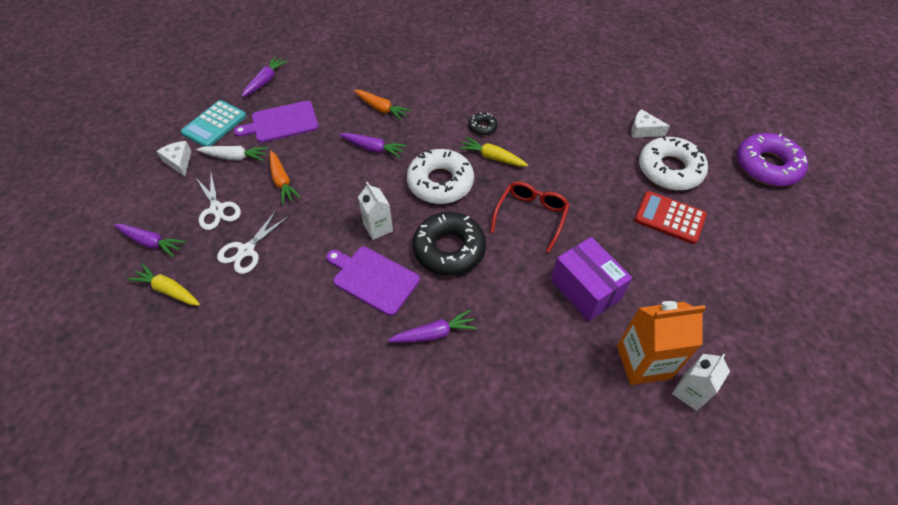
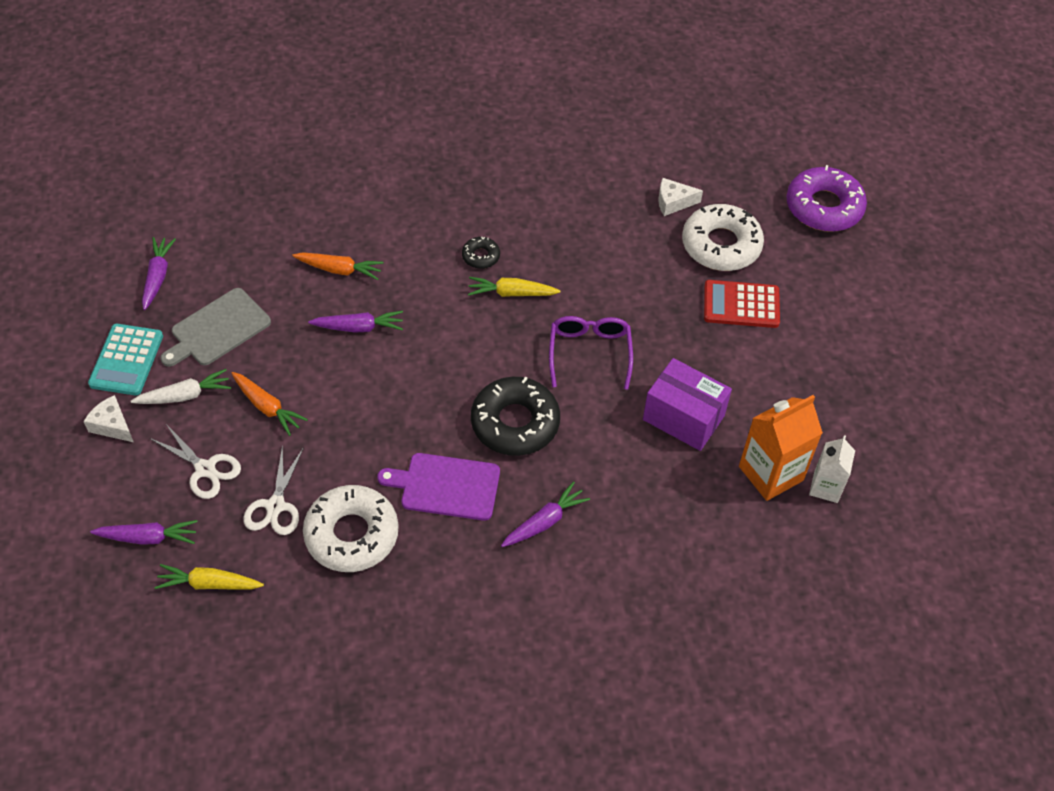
camera: 25 degrees left, 0 degrees up
(281, 123) = (218, 329): purple cutting board -> grey cutting board
(378, 227) = (419, 425): white carton -> none
(440, 182) = (464, 345): white donut -> white donut (351, 534)
(531, 216) = (589, 353): red glasses -> purple glasses

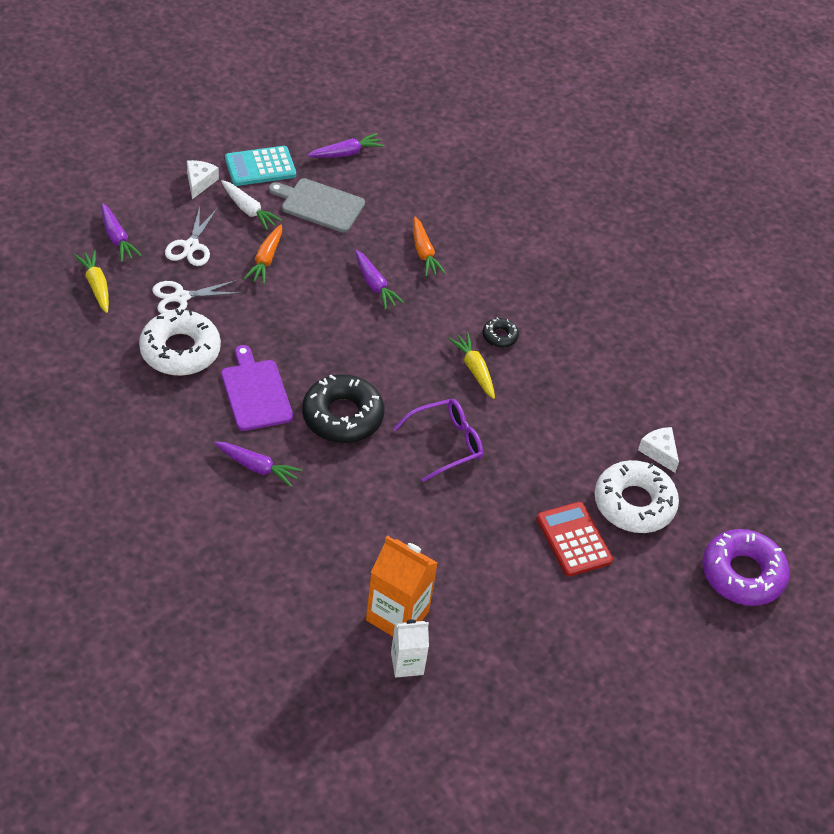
camera: 60 degrees right, 5 degrees down
(683, 418) = (418, 532): purple box -> none

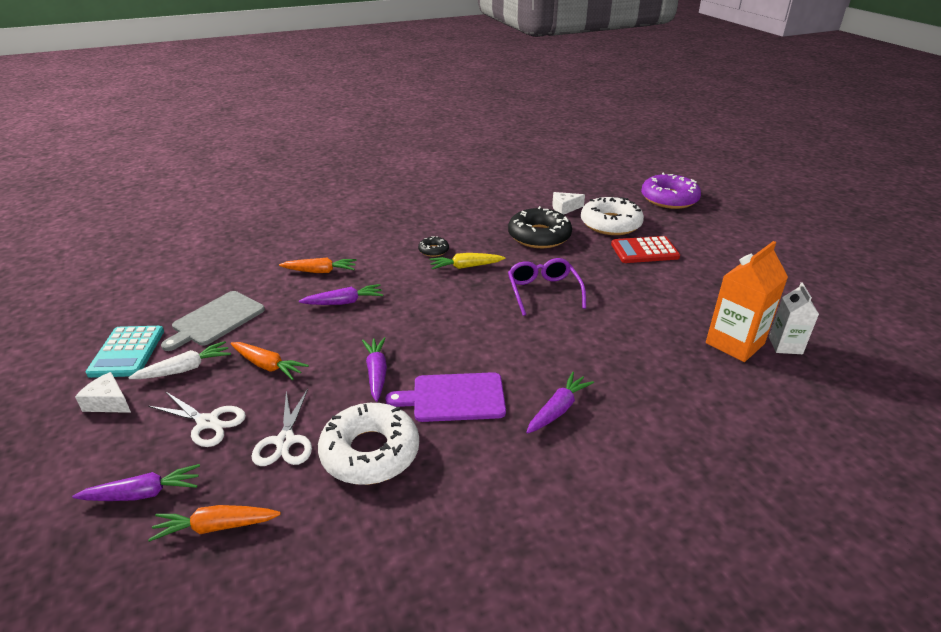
camera: 70 degrees left, 15 degrees down
(96, 286) = (216, 527): yellow carrot -> orange carrot
(342, 416) = (500, 343): black donut -> black donut (539, 236)
(346, 153) = (159, 295): purple carrot -> purple carrot (376, 373)

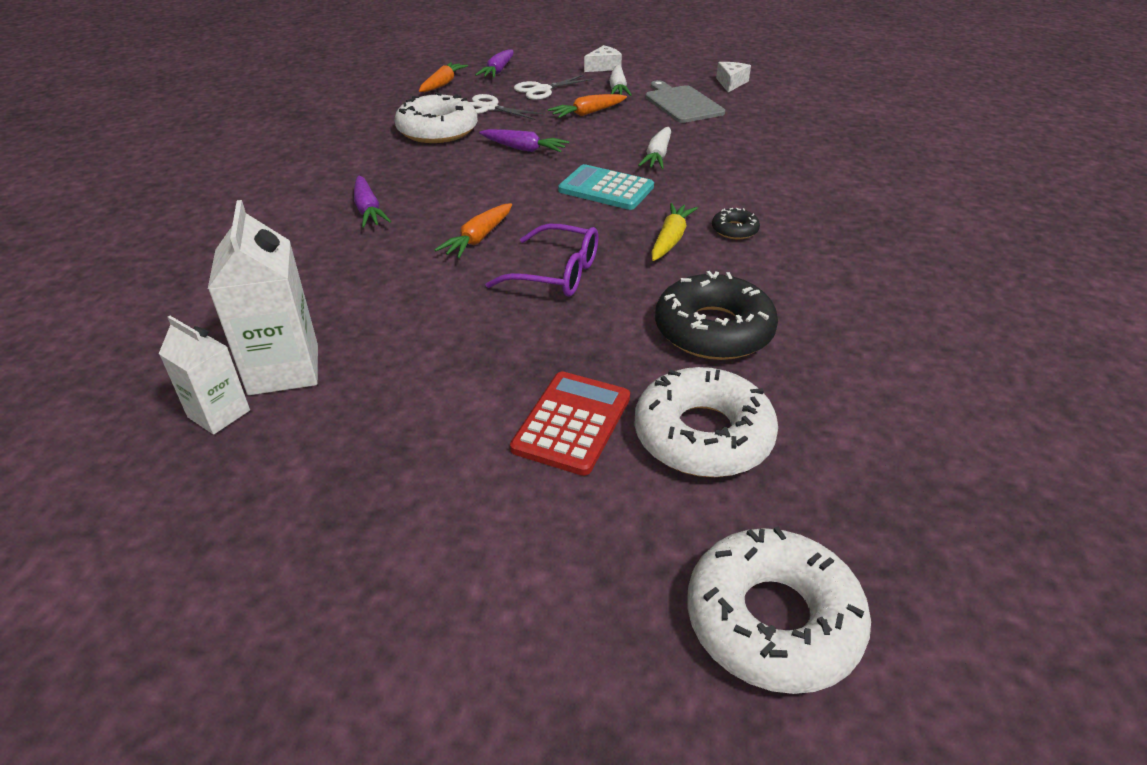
camera: 120 degrees right, 5 degrees up
(127, 352) = (664, 74): turquoise calculator -> turquoise calculator (606, 189)
(320, 271) = (736, 155): orange carrot -> orange carrot (478, 238)
(344, 302) = (657, 156): purple carrot -> white carrot
(454, 398) = (449, 171): purple cutting board -> none
(564, 208) = (809, 406): white cheese -> white cheese (731, 83)
(669, 199) = (772, 620): purple donut -> white donut
(734, 343) = (284, 369): orange carton -> white carton

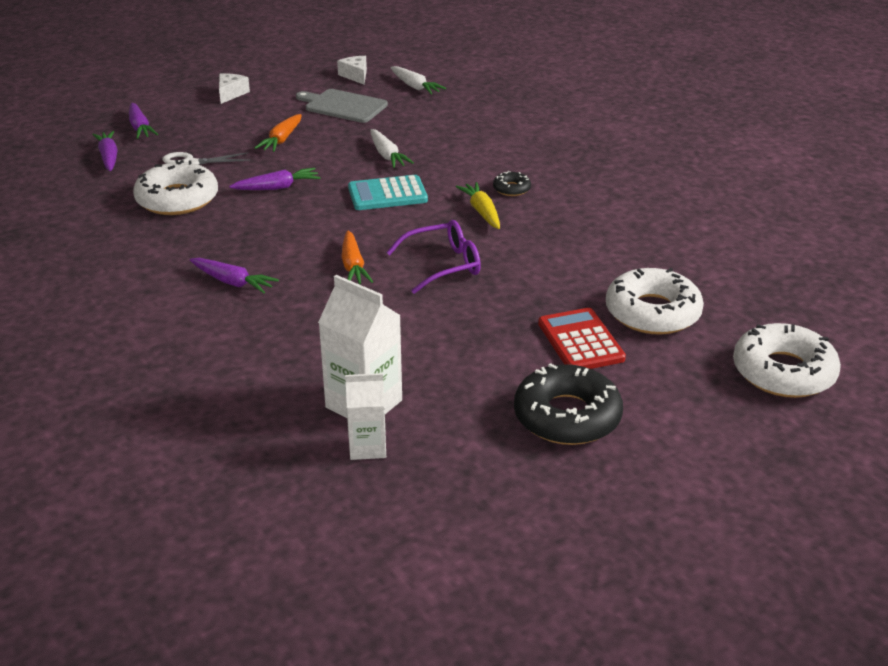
camera: 40 degrees left, 5 degrees down
(442, 84) = (109, 157): orange carrot -> purple carrot
(542, 90) = (210, 132): white scissors -> none
(618, 88) = (273, 110): white carrot -> white carrot (415, 87)
(713, 330) = (583, 255): black donut -> black donut (567, 416)

